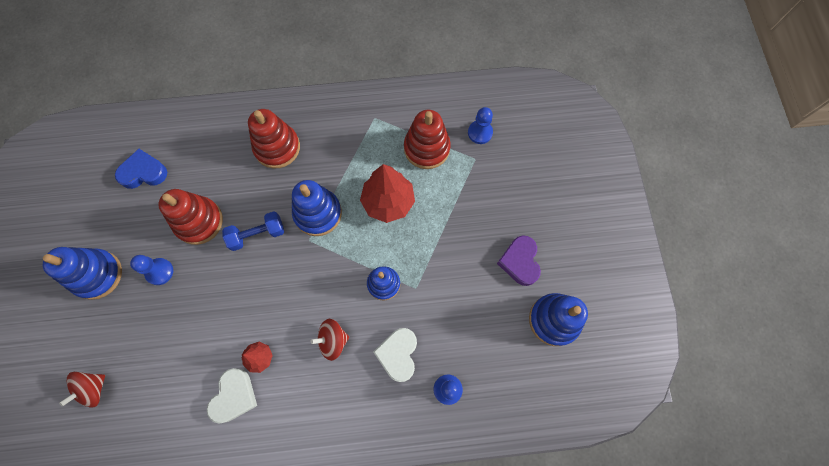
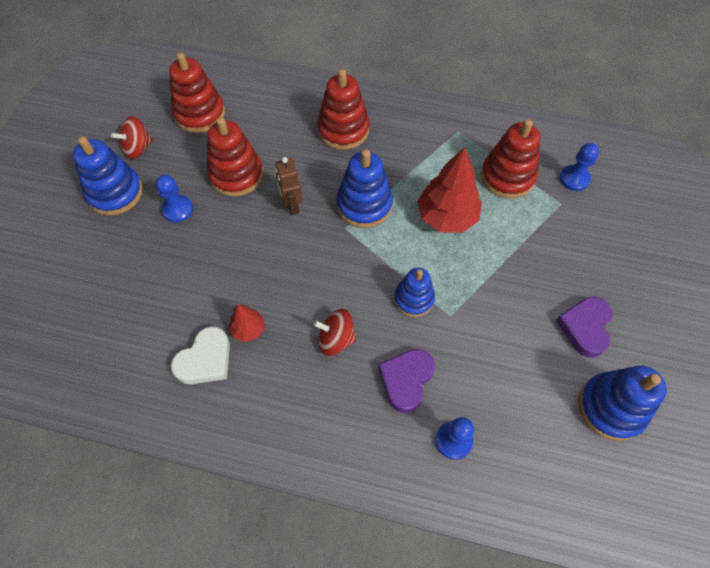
camera: 20 degrees right, 10 degrees down
(93, 389) = (64, 300): red spinning top -> red spinning top (138, 148)
(144, 172) = (200, 114): blue heart -> red stacking toy
(257, 234) = (292, 205): blue dumbbell -> brown robot
(398, 354) = (406, 380): white heart -> purple heart

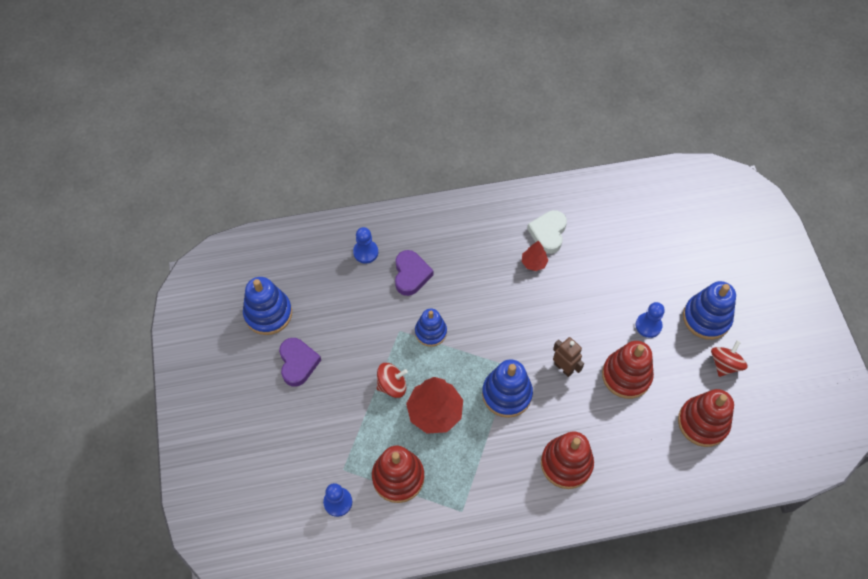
camera: 155 degrees right, 0 degrees up
(335, 339) = (471, 281): red spinning top -> red spinning top (392, 385)

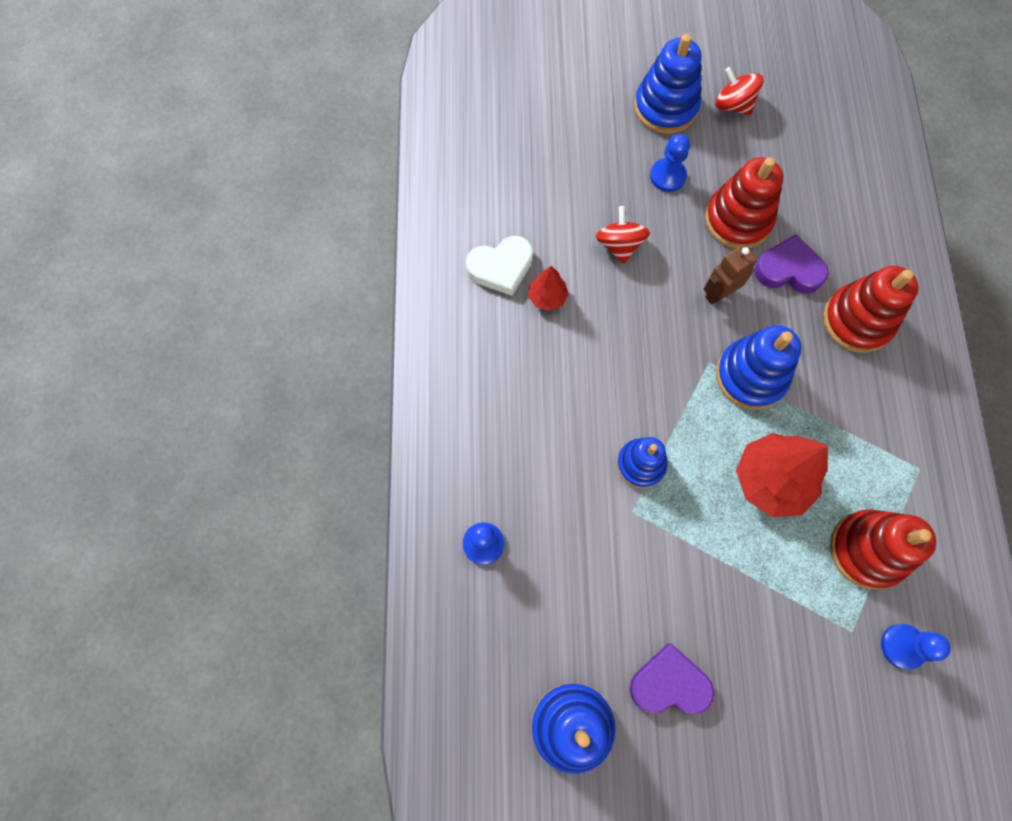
camera: 80 degrees left, 10 degrees up
(392, 385) = (722, 536): red spinning top -> red spinning top (619, 245)
(411, 275) = (537, 478): purple heart -> purple heart (788, 270)
(548, 233) = (501, 267): white heart -> white heart turned 45 degrees counterclockwise
(703, 422) = (810, 149): red stacking toy -> none

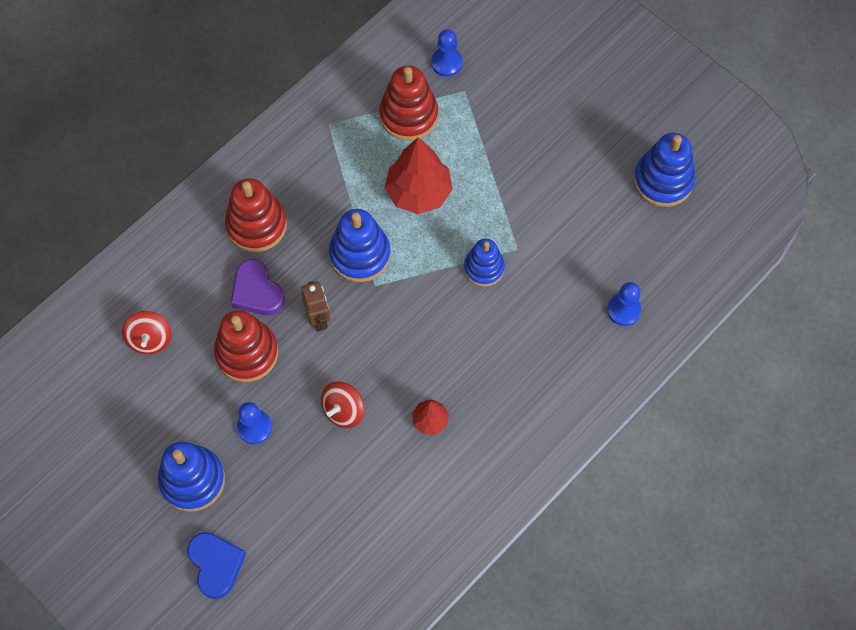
camera: 135 degrees left, 5 degrees down
(501, 267) = (439, 471): white heart -> none
(585, 74) = (216, 565): none -> blue heart
(669, 683) = (589, 153): purple heart -> none
(718, 293) = (318, 319): brown robot -> brown robot turned 120 degrees counterclockwise
(733, 105) = (145, 435): red spinning top -> red spinning top (150, 339)

